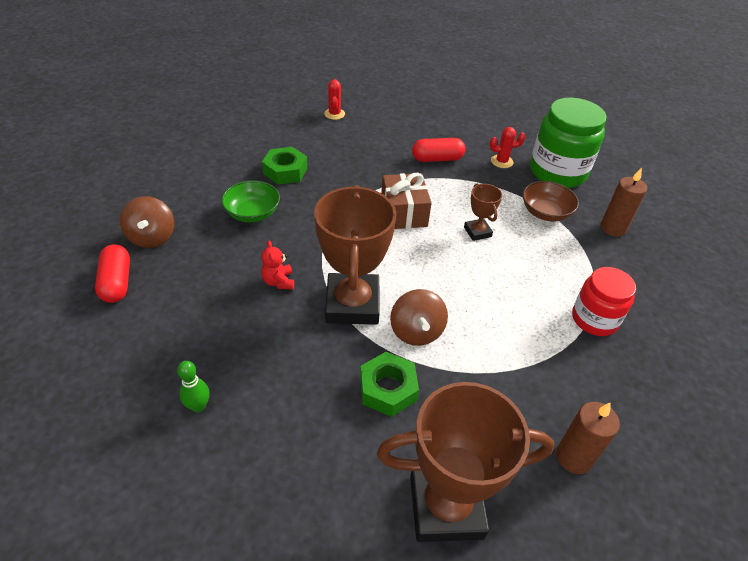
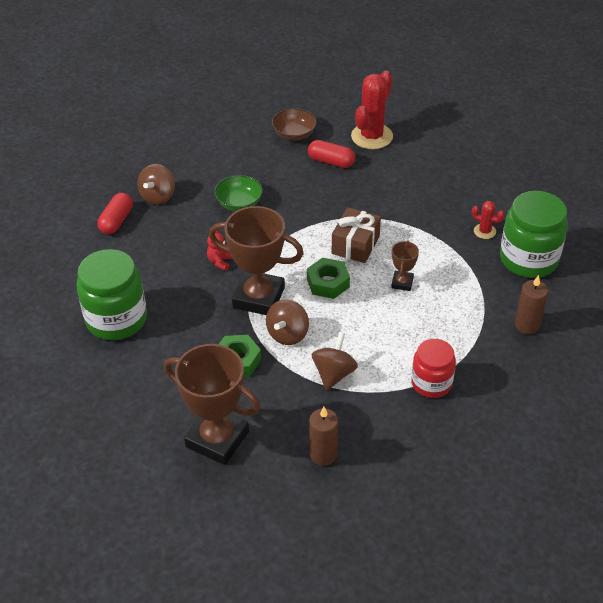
camera: 35 degrees right, 0 degrees up
(198, 406) = (116, 319): green bowling pin -> green jar
(285, 171) = (289, 176): green nut -> green nut (328, 283)
(334, 114) = (372, 136): red cactus -> red cactus, size x2.05
(352, 304) = (259, 297): brown trophy -> brown trophy turned 75 degrees clockwise
(437, 159) = (427, 209): red capsule -> red capsule (331, 161)
(499, 354) = (334, 373): none -> brown spinning top
(545, 212) = (478, 289): brown bowl -> brown bowl (294, 134)

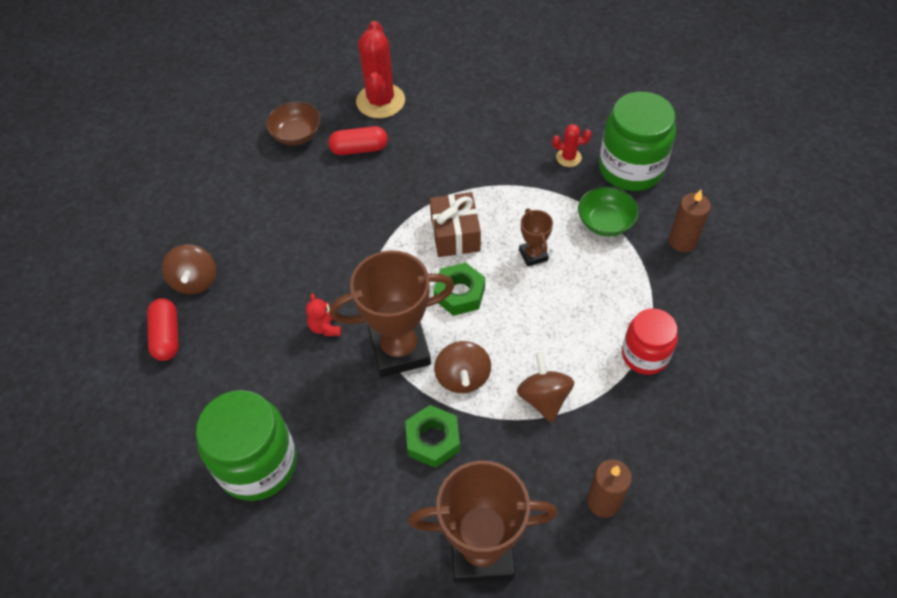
camera: 30 degrees left, 10 degrees up
(239, 203) = (295, 245): green bowl -> green bowl (605, 222)

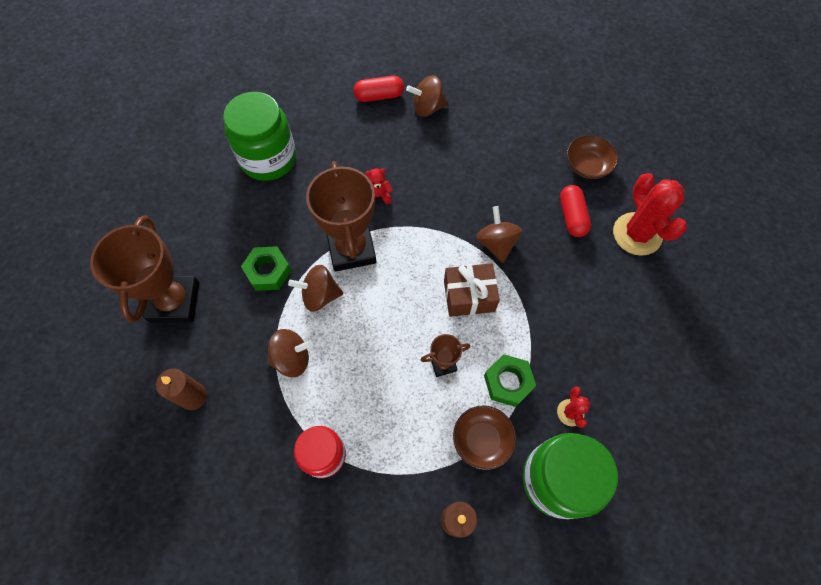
camera: 90 degrees right, 10 degrees up
(380, 101) = (637, 234): red cactus -> red cactus turned 75 degrees clockwise
(391, 211) = (496, 243): none -> brown spinning top
(459, 293) = (403, 297): green nut -> green nut (508, 382)
(605, 222) = (482, 440): green bowl -> brown bowl

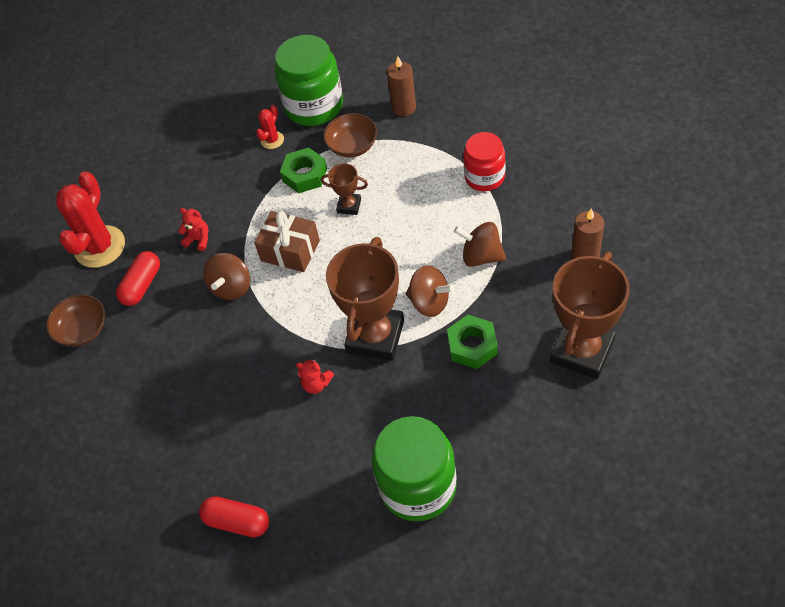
camera: 145 degrees left, 10 degrees down
(427, 108) = (191, 476): brown spinning top -> none
(557, 274) = (198, 239): none -> red teddy bear

